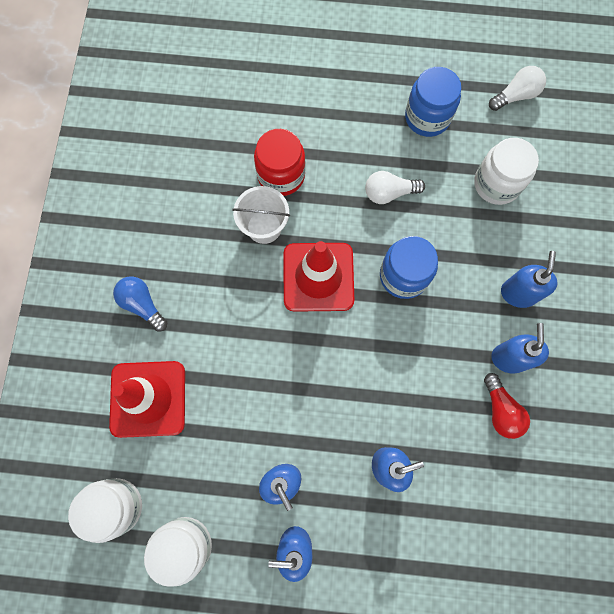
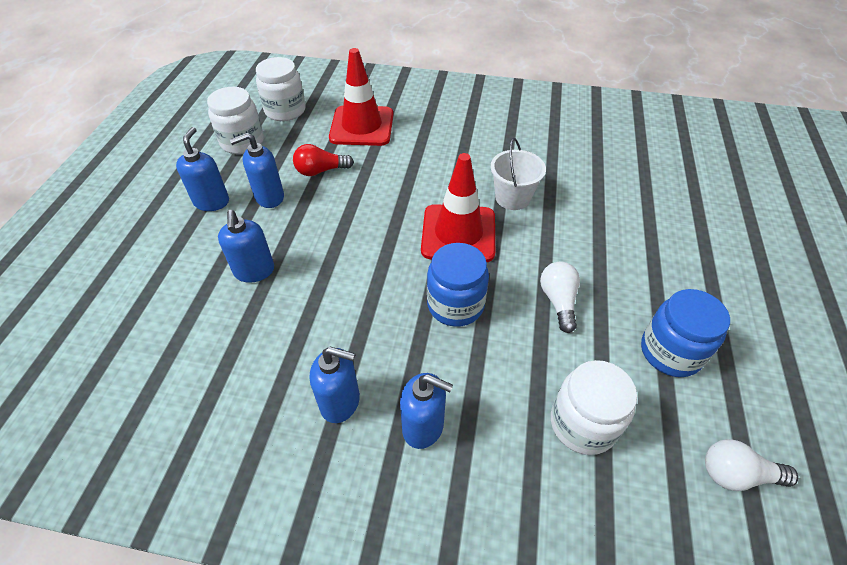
camera: 95 degrees right, 25 degrees down
(142, 305) = (441, 124): blue light bulb -> none
(281, 175) = (570, 212): red jar -> none
(500, 410) = (280, 382): red light bulb -> red light bulb (321, 171)
(515, 95) = (736, 474): white light bulb -> white light bulb turned 120 degrees clockwise

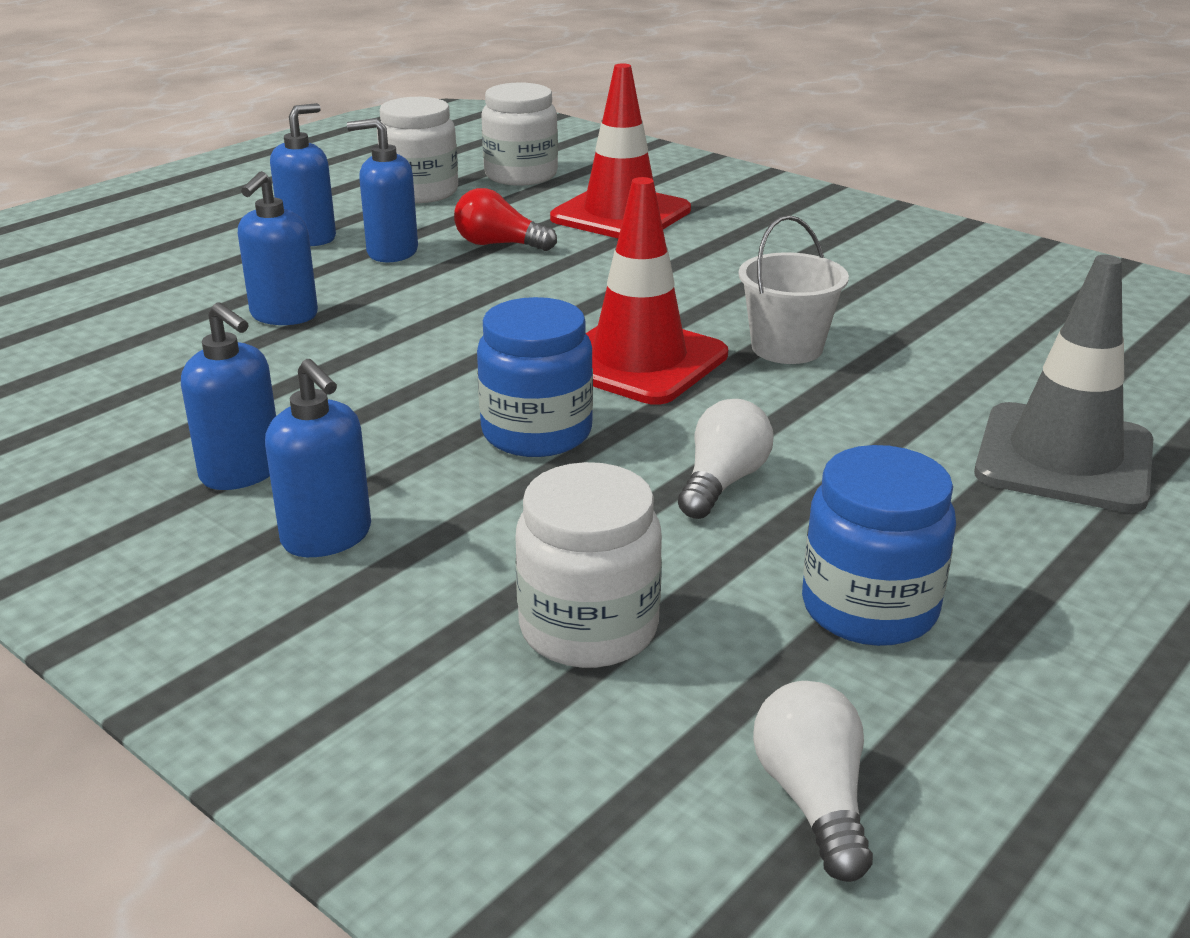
camera: 30 degrees right, 20 degrees down
(666, 226) = (1064, 458): none -> grey traffic cone
(736, 474) = (813, 799): white light bulb -> white light bulb turned 45 degrees clockwise

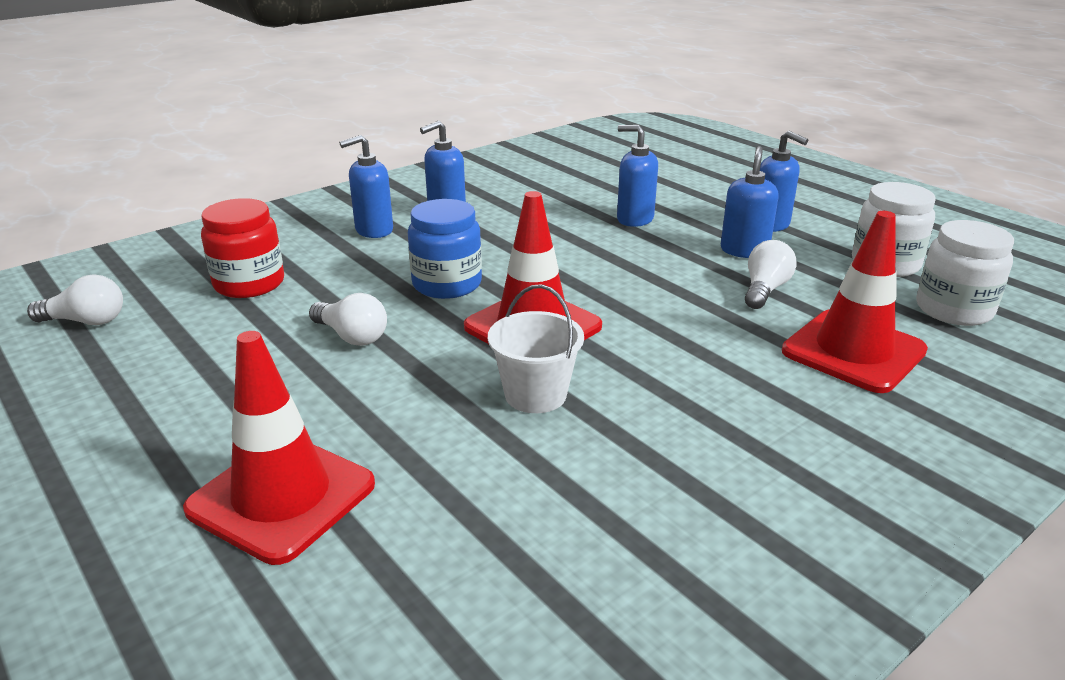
camera: 100 degrees right, 0 degrees up
(499, 244) = (764, 290): red light bulb -> white light bulb
(588, 628) = (249, 284): white jar -> red jar
(869, 608) = (191, 362): blue jar -> none
(1064, 458) = (282, 497): grey traffic cone -> red traffic cone

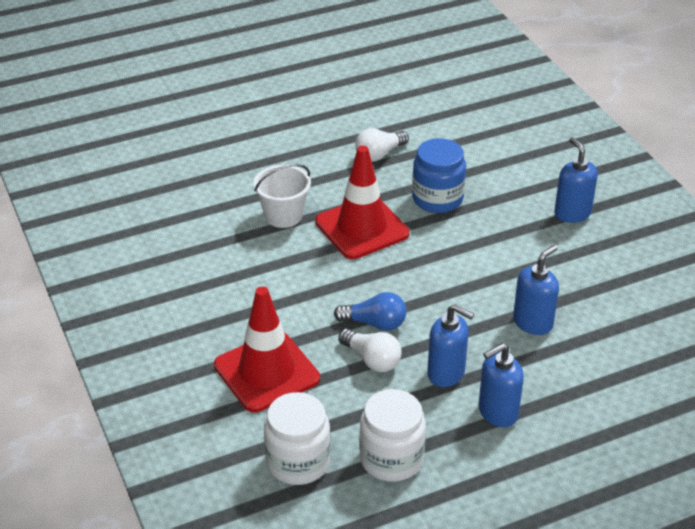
camera: 105 degrees right, 10 degrees up
(86, 321) = (435, 63): white light bulb -> none
(249, 284) = (466, 117): red jar -> none
(282, 497) = (239, 127): red traffic cone -> none
(373, 230) = (543, 173): blue soap dispenser -> none
(706, 295) = (374, 323): none -> blue light bulb

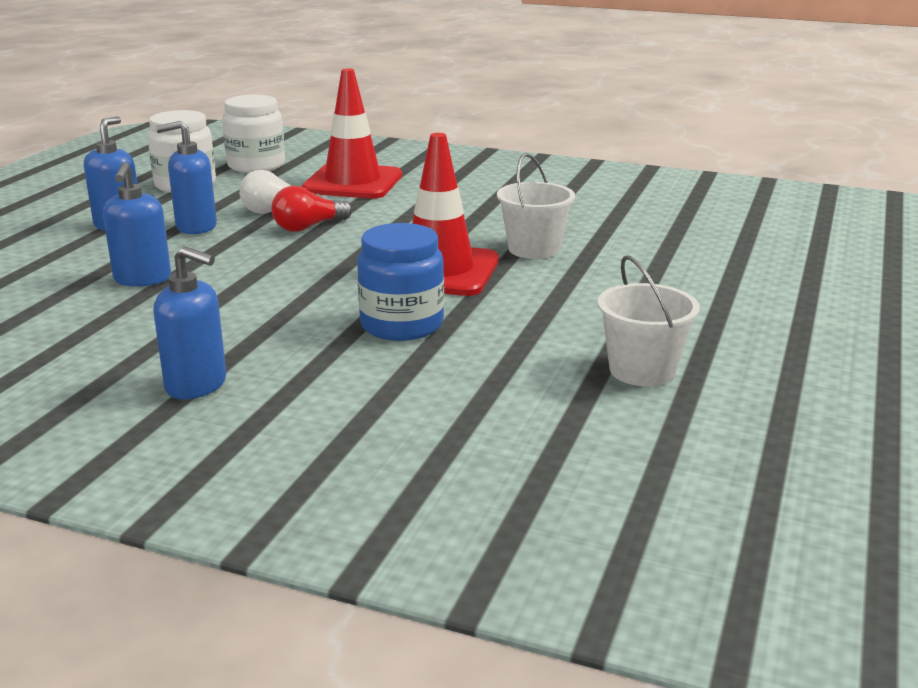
camera: 135 degrees right, 15 degrees down
(374, 323) = (308, 227): blue light bulb -> red light bulb
(378, 117) = (642, 370): none -> white bucket
(379, 154) = (553, 334): white light bulb -> none

